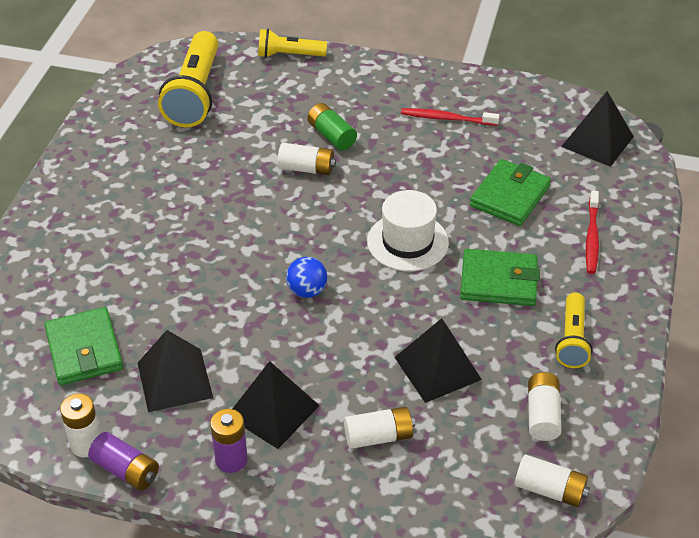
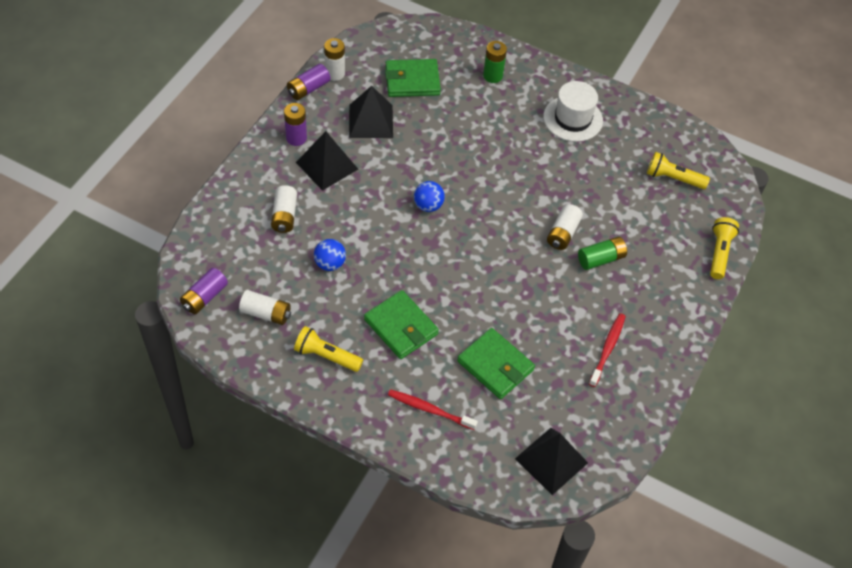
camera: 100 degrees right, 10 degrees up
(58, 267) = (493, 76): none -> green battery
(194, 94) = (673, 178): yellow flashlight -> yellow flashlight, size x0.57
(407, 242) = (461, 279): white hat -> white hat (573, 119)
(437, 368) = (330, 264): black pyramid -> blue ball
(498, 281) = (401, 327): green wallet -> green wallet turned 60 degrees counterclockwise
(550, 490) = (204, 297): white battery -> purple battery

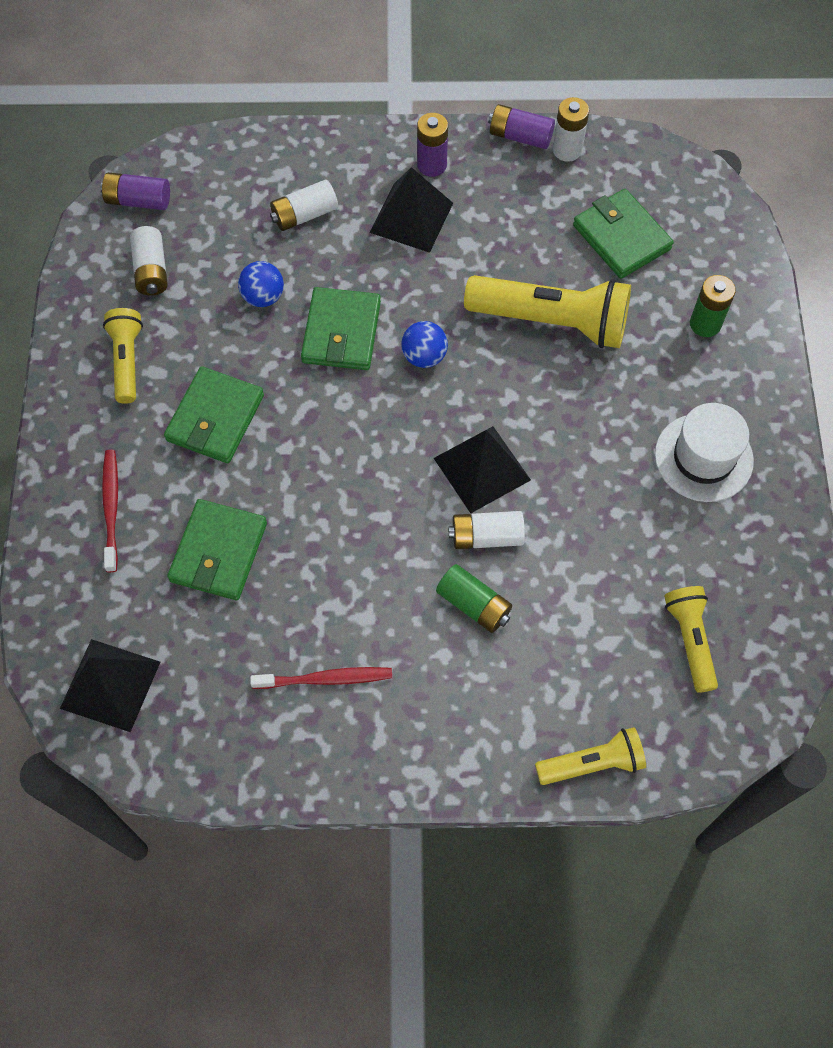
camera: 65 degrees right, 10 degrees up
(371, 121) = (517, 226): black pyramid -> black pyramid (481, 469)
(384, 237) = (341, 332): none -> green wallet
(446, 138) = (552, 322): none -> yellow flashlight

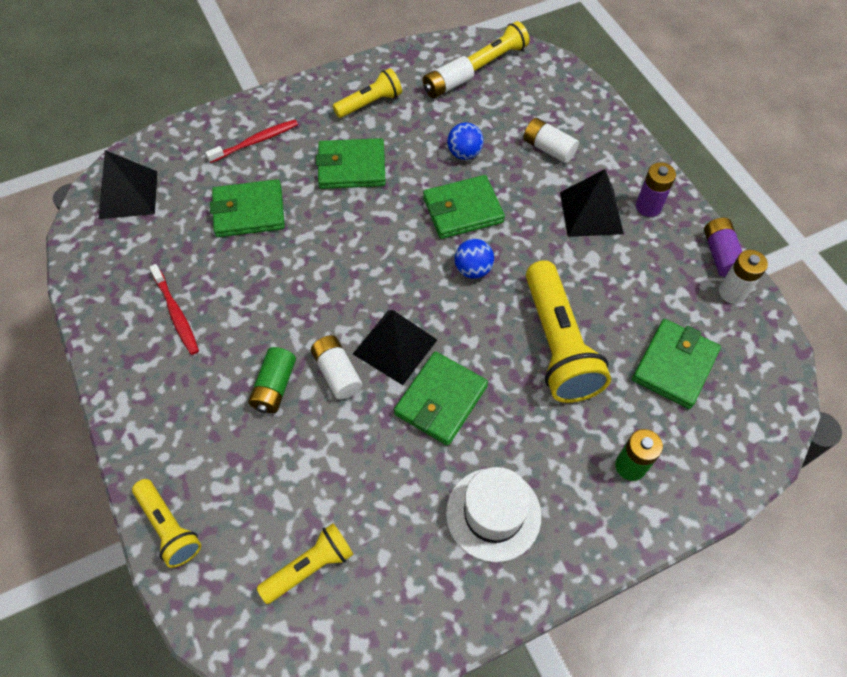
camera: 65 degrees right, 5 degrees down
(138, 200) = (497, 57): purple battery -> yellow flashlight
(564, 452) = (441, 400): none -> green wallet

